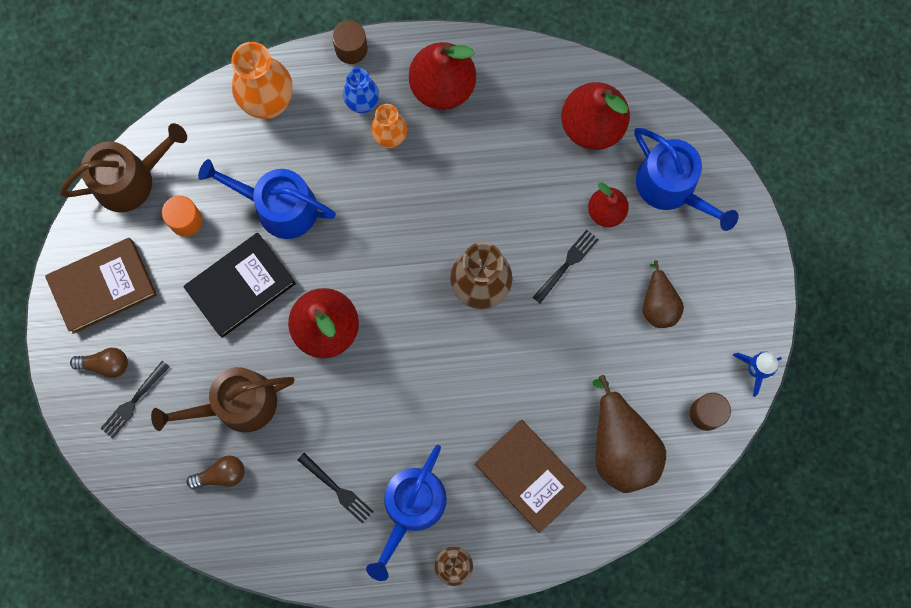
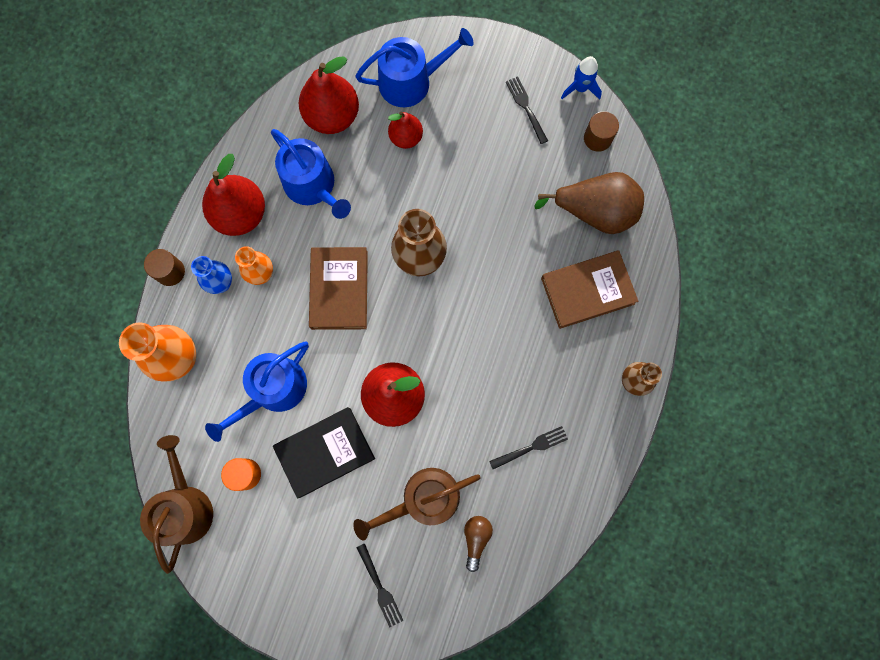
camera: 65 degrees left, 0 degrees up
(103, 286) = (267, 571): brown book -> brown book (339, 290)
(105, 364) = (336, 598): brown light bulb -> none
(237, 404) = (423, 499): brown watering can -> brown watering can turned 60 degrees clockwise
(240, 286) = (325, 452): black book -> black book turned 75 degrees clockwise
(411, 508) = (572, 394): blue watering can -> blue watering can (313, 186)
(566, 265) = (434, 186): black fork -> black fork (526, 108)
(658, 304) = (497, 133): brown pear -> none

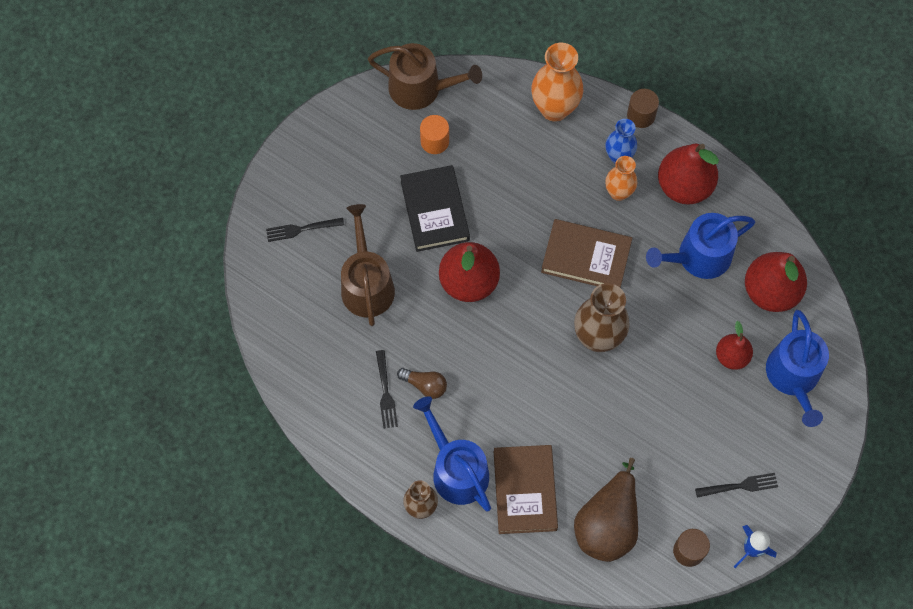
camera: 105 degrees right, 10 degrees down
(273, 390) = (504, 179): blue watering can -> blue watering can (456, 469)
(476, 538) = (318, 320): brown light bulb -> brown light bulb (425, 385)

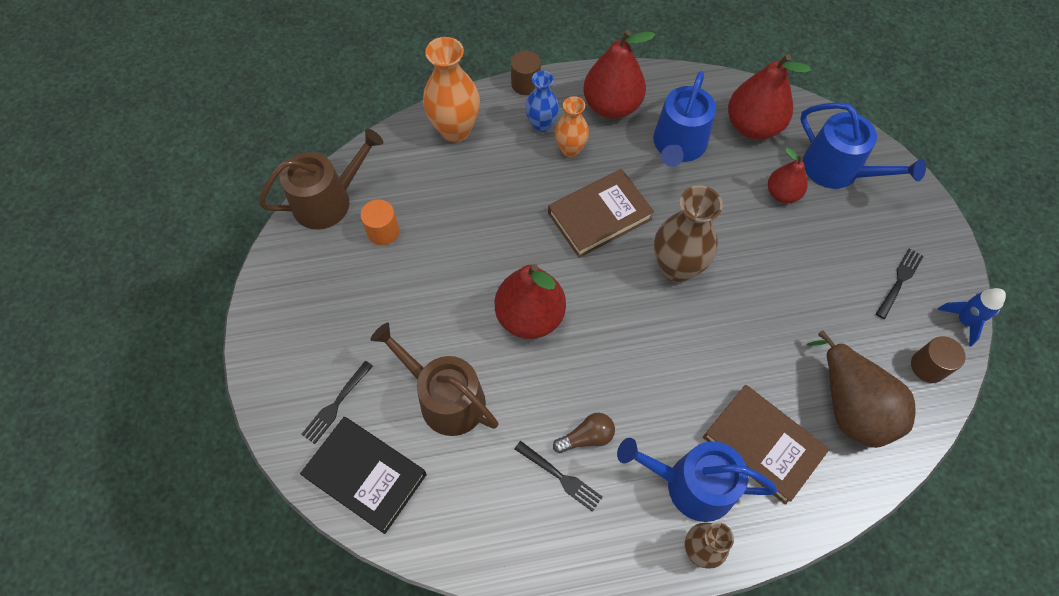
camera: 45 degrees left, 5 degrees down
(435, 211) = (441, 285): black book -> black book (366, 475)

